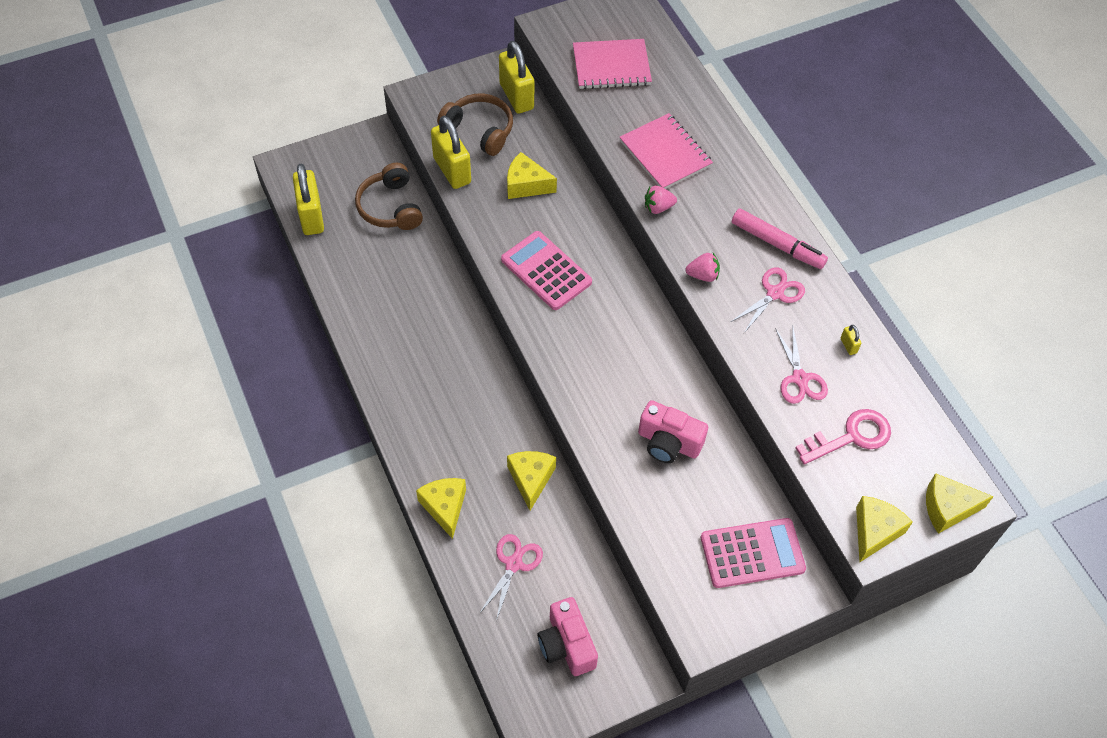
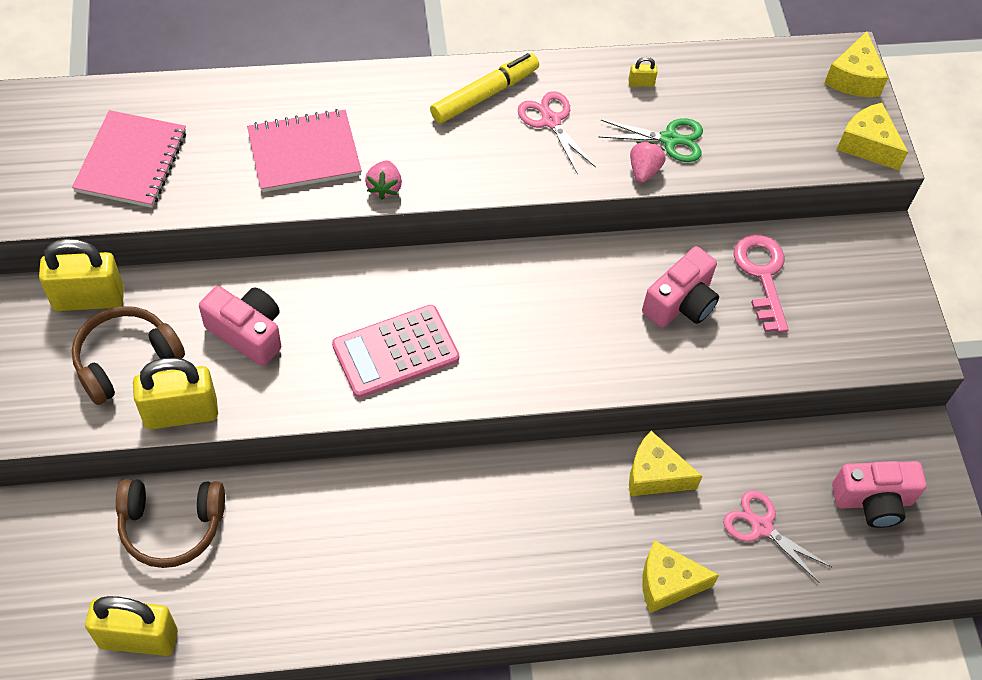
camera: 75 degrees left, 0 degrees up
(526, 185) = (247, 333): yellow cheese -> pink camera
(703, 275) = (501, 178): pink strawberry -> pink strawberry (644, 170)
(752, 553) = (834, 272): pink calculator -> none
(777, 244) = (484, 95): pink marker -> yellow marker
(800, 379) = (670, 139): pink scissors -> green scissors
(851, 436) = (753, 123): pink key -> pink key (762, 275)

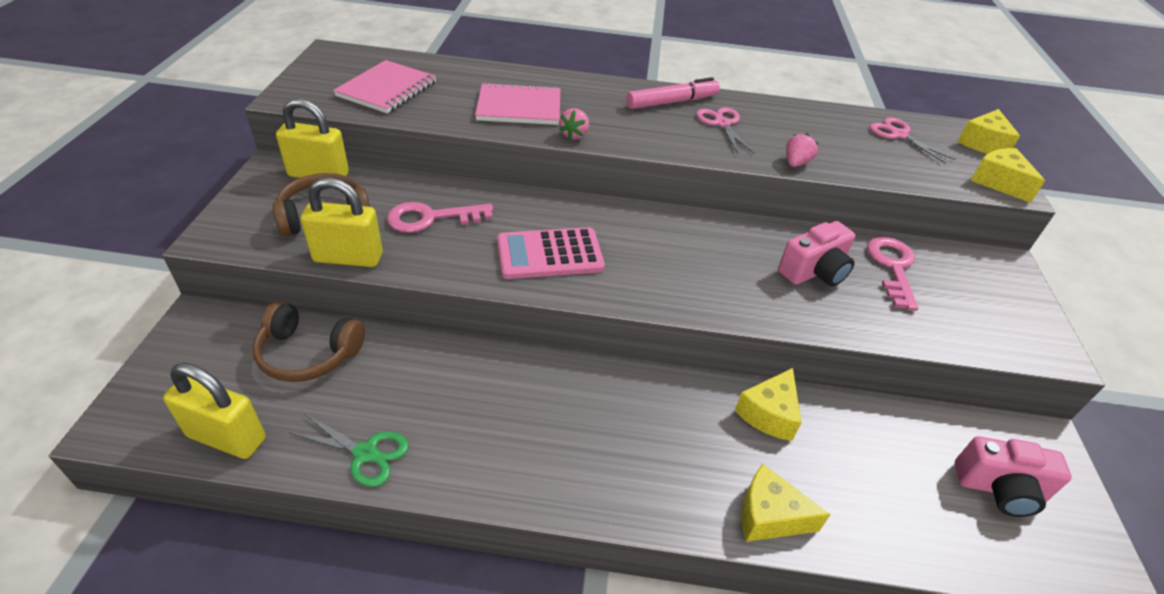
camera: 15 degrees right, 15 degrees down
(247, 333) = (431, 218): pink camera -> pink key
(484, 95) = (672, 102): yellow marker -> pink marker
(641, 83) = (800, 117): yellow padlock -> none
(654, 475) = (769, 414): yellow cheese -> yellow cheese turned 90 degrees counterclockwise
(670, 139) = (821, 150): green scissors -> green scissors (366, 453)
(761, 527) = (876, 485): pink scissors -> pink scissors (898, 135)

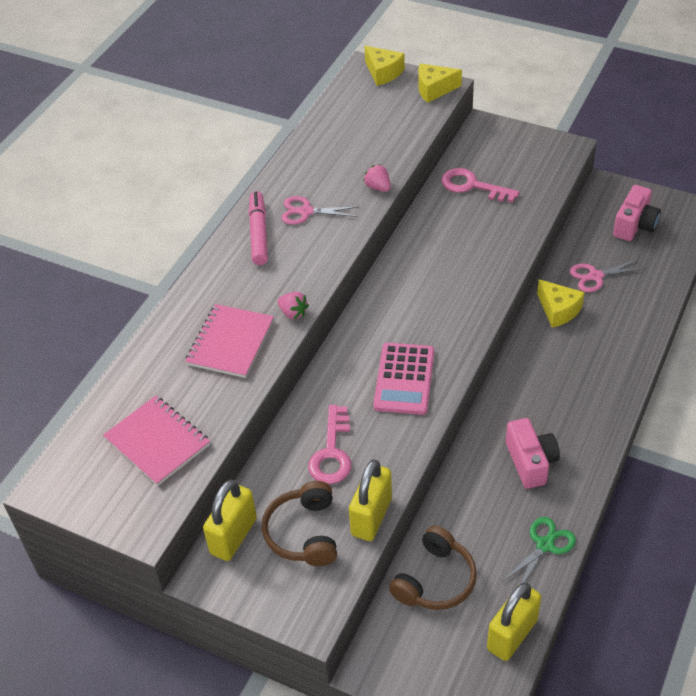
camera: 65 degrees left, 5 degrees up
(769, 516) = (633, 337): yellow cheese -> none
(814, 272) = (466, 229): pink camera -> pink camera (531, 462)
(898, 135) = (357, 113): pink scissors -> pink scissors (595, 276)

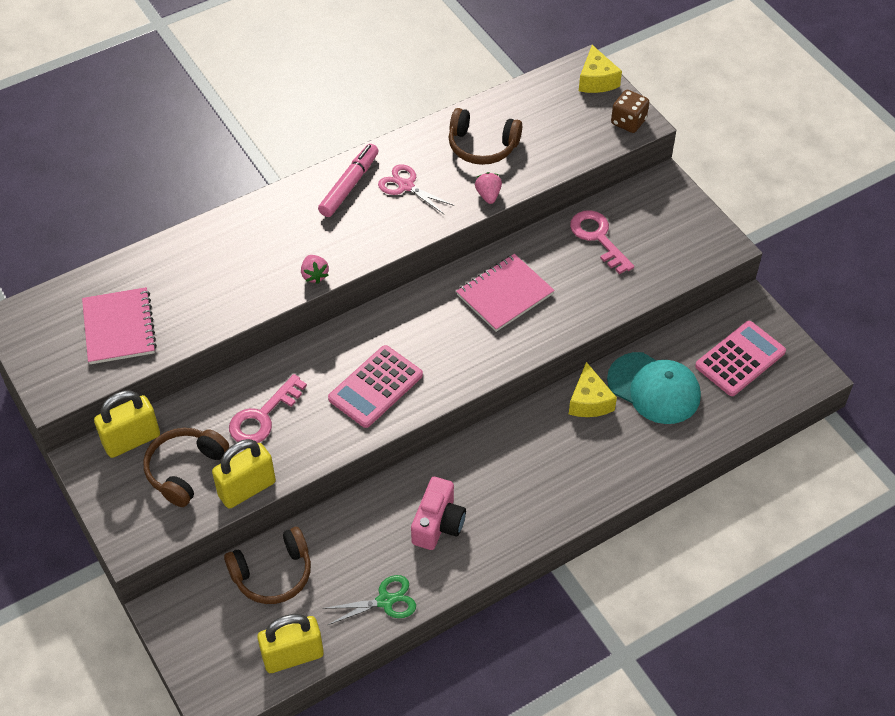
camera: 30 degrees right, 5 degrees up
(230, 343) = (243, 274): pink notebook -> pink notebook (504, 294)
(339, 156) = (482, 146): none -> brown headphones
(434, 89) = (628, 122): yellow cheese -> brown dice
(595, 276) = (654, 388): pink scissors -> turquoise cap
(635, 225) = (740, 359): pink camera -> pink calculator

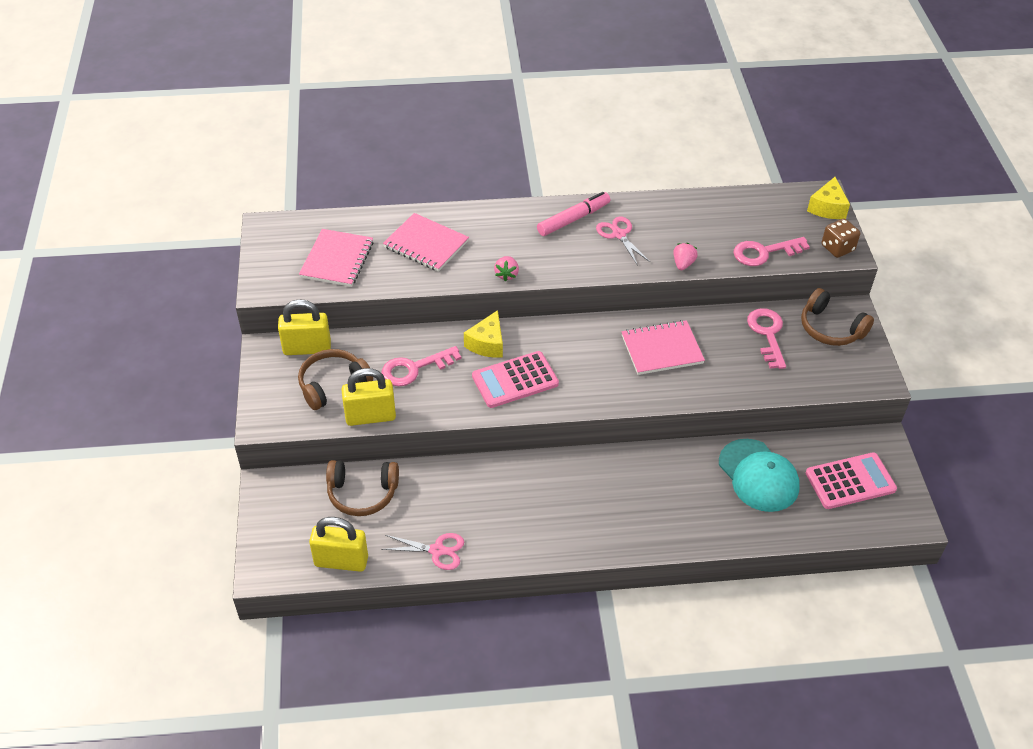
camera: 25 degrees right, 5 degrees down
(207, 273) = (426, 244): none -> pink notebook
(385, 601) = (437, 550): green scissors -> pink scissors
(438, 524) = (514, 509): pink camera -> none
(482, 146) = (699, 226): brown headphones -> brown headphones (830, 328)
(561, 153) = (764, 252): none -> pink key
(589, 401) = (695, 464): yellow cheese -> yellow cheese (487, 343)

